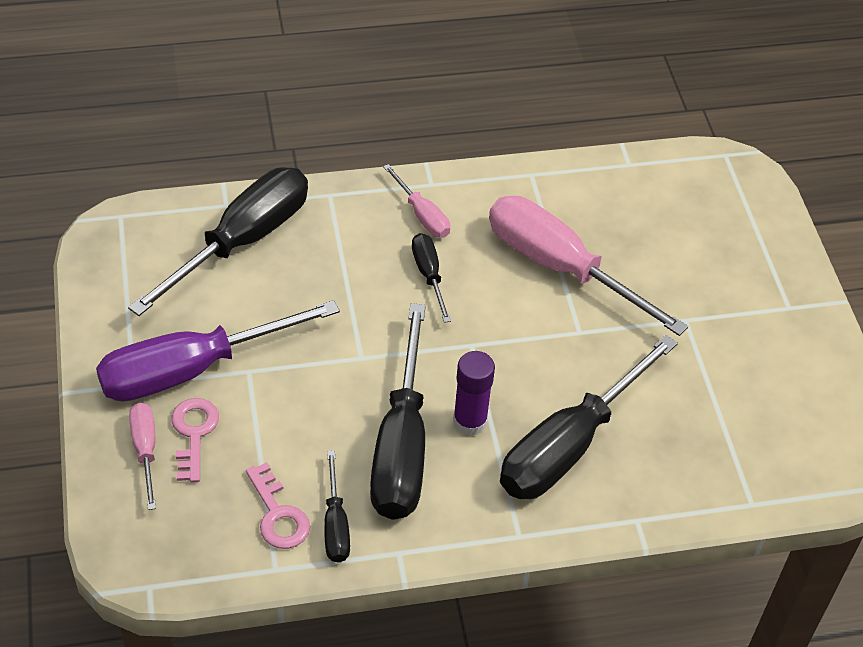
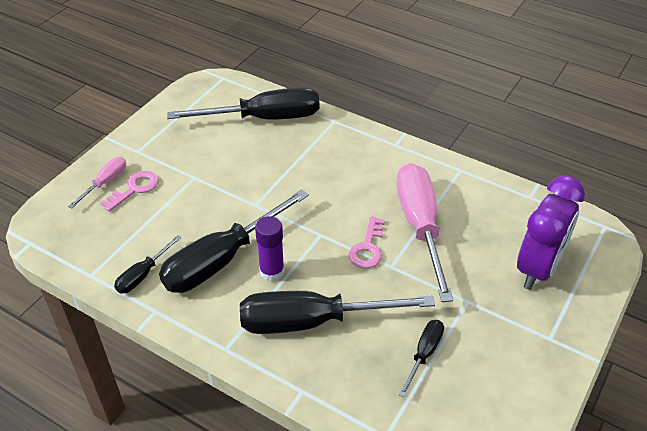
camera: 45 degrees right, 5 degrees down
(192, 369) = (170, 161): purple screwdriver -> none
(278, 515) = (123, 251): pink key -> pink key (367, 248)
(422, 215) = (371, 156): pink screwdriver -> none
(429, 275) = (339, 187): black screwdriver -> black screwdriver (424, 354)
(712, 241) = (538, 268): none -> purple clock

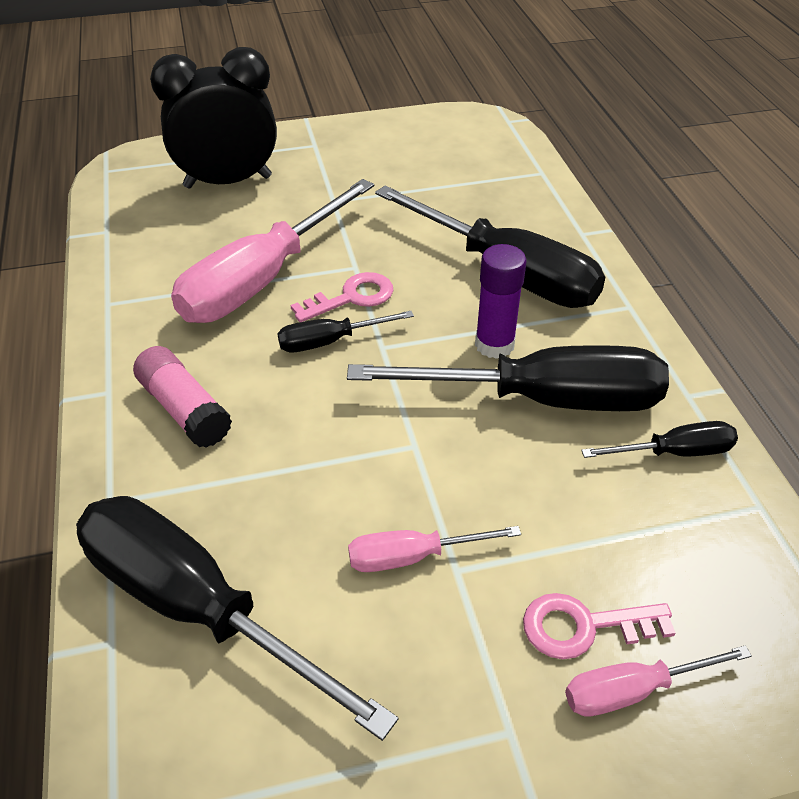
camera: 135 degrees left, 0 degrees up
(213, 171) = (413, 557): none -> pink screwdriver
(358, 158) = (184, 409): none -> pink glue stick
(424, 354) = (434, 193): black screwdriver -> black screwdriver (330, 341)
(538, 268) = (228, 182): purple clock -> black clock

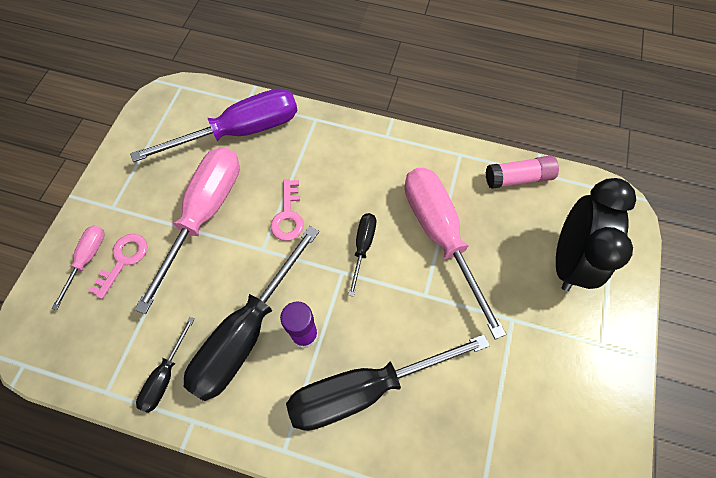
camera: 120 degrees right, 20 degrees up
(184, 409) = (353, 162): pink glue stick -> pink glue stick (518, 178)
(197, 608) = (240, 131): black screwdriver -> purple screwdriver
(352, 297) = (395, 277): pink key -> pink key (288, 216)
(413, 557) = (204, 215): pink screwdriver -> pink screwdriver, size x2.10

